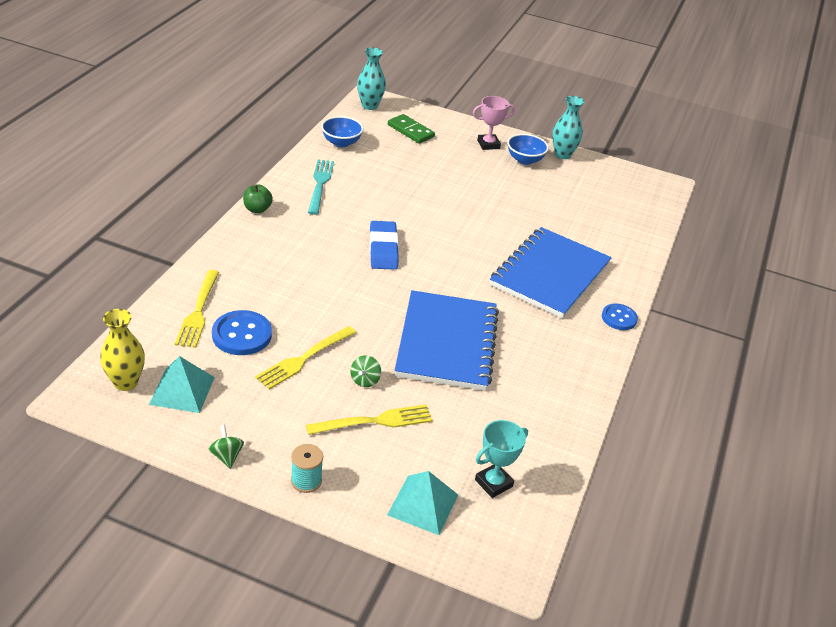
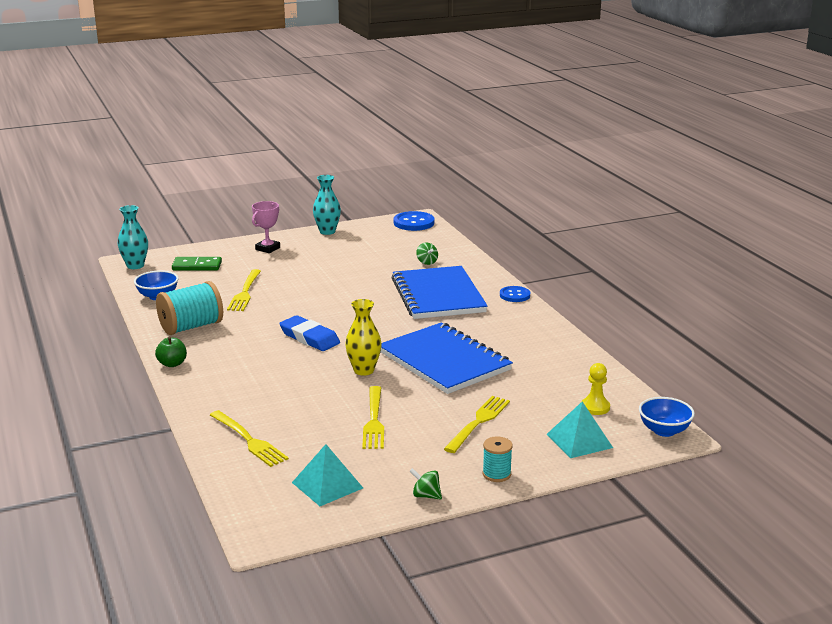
camera: 40 degrees left, 15 degrees down
(126, 382) = (278, 506): yellow vase -> yellow vase (364, 370)
(242, 335) = (307, 433): blue button -> blue button (414, 223)
(320, 184) = (191, 327): turquoise fork -> turquoise spool
(365, 380) = (433, 407): green spinning top -> green spinning top (427, 262)
(405, 176) = (245, 292): none -> yellow fork
(493, 483) = (595, 407): turquoise trophy -> yellow pawn
(525, 160) = (308, 246): blue bowl -> blue bowl (664, 431)

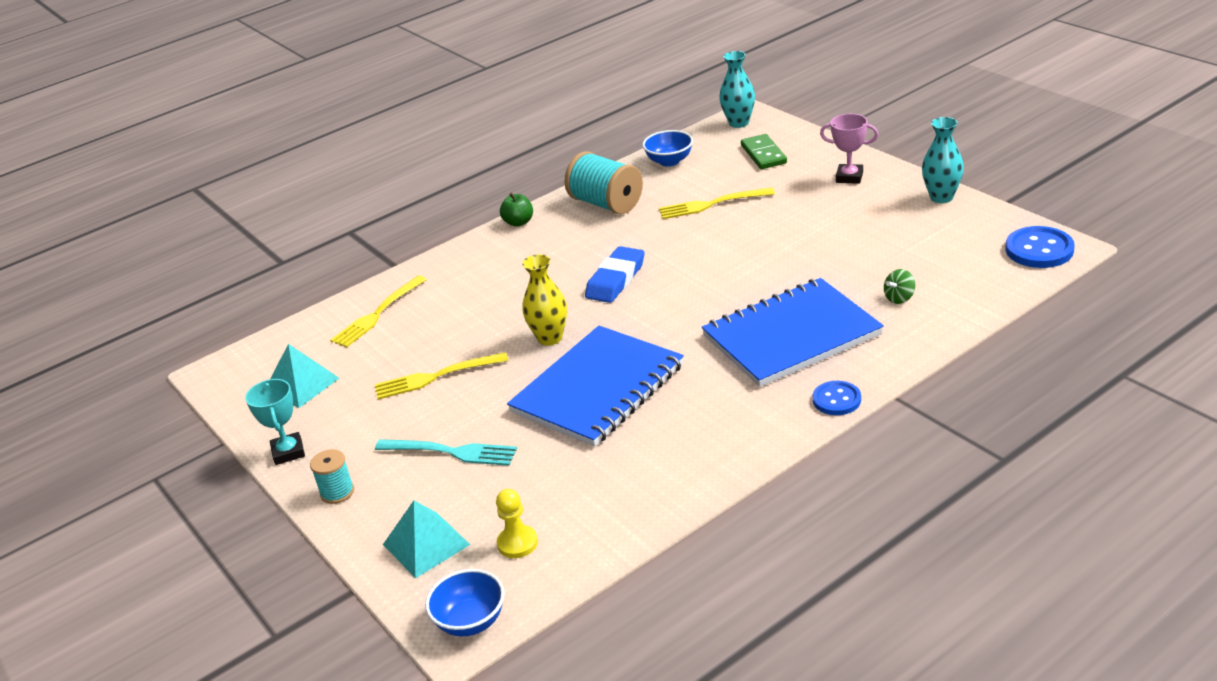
camera: 80 degrees right, 10 degrees up
(426, 495) = (288, 452): green spinning top -> turquoise trophy
(478, 422) = (451, 452): yellow fork -> turquoise fork

